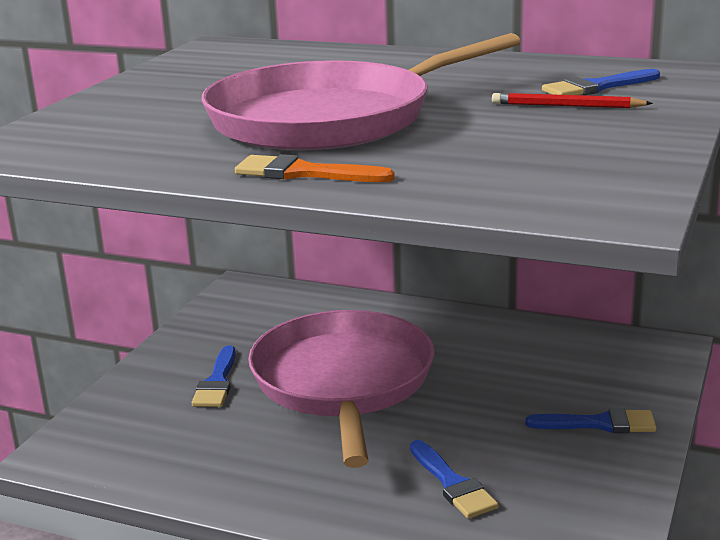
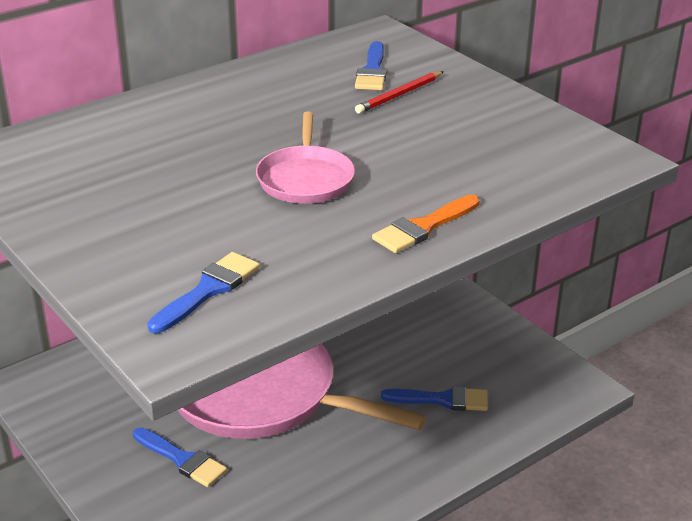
camera: 60 degrees left, 10 degrees up
(330, 118) = (305, 178): pink pan -> pink pan, size x0.50
(599, 424) = (433, 309): blue brush -> blue brush (208, 290)

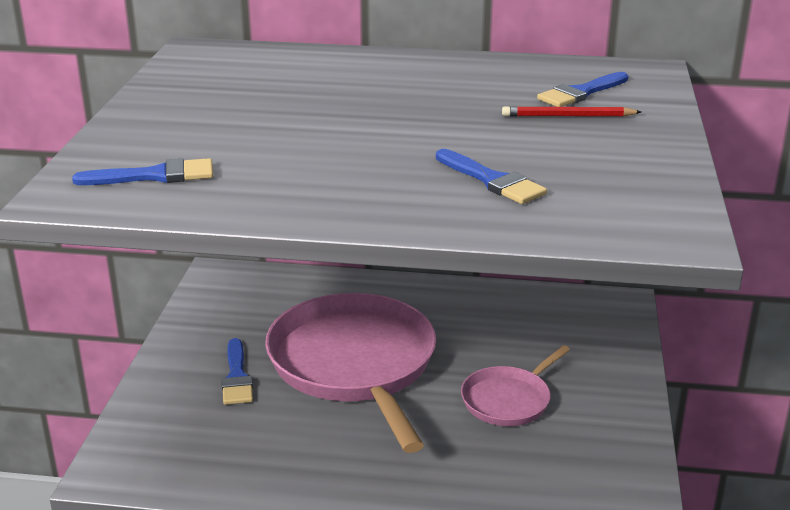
camera: 45 degrees right, 5 degrees down
(305, 178) = (367, 140): pink pan -> pink pan (509, 400)
(423, 227) = (384, 207): orange brush -> none
(442, 400) = (489, 454): blue brush -> blue brush (492, 180)

